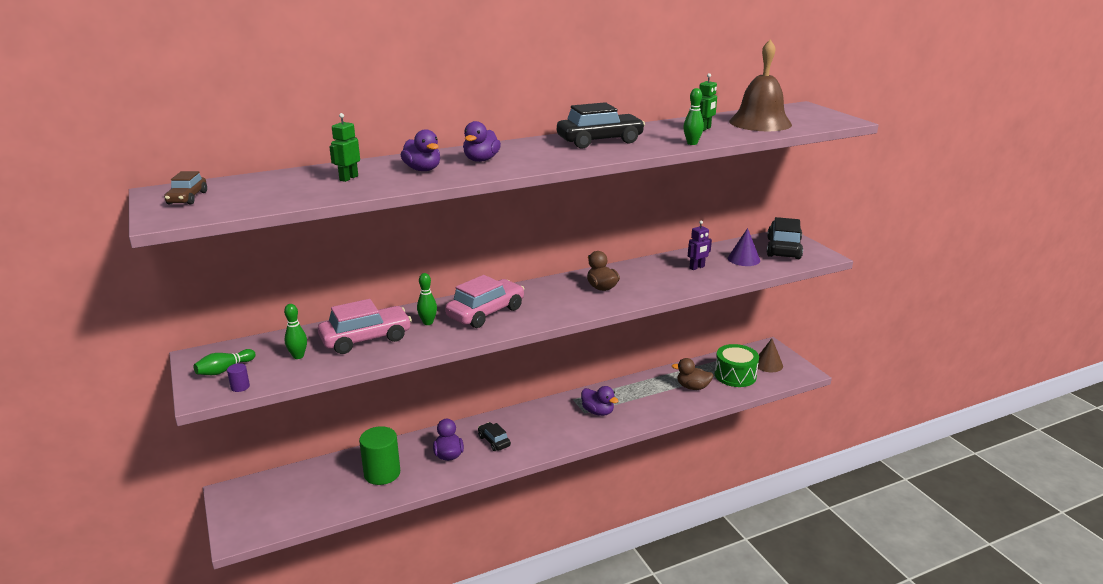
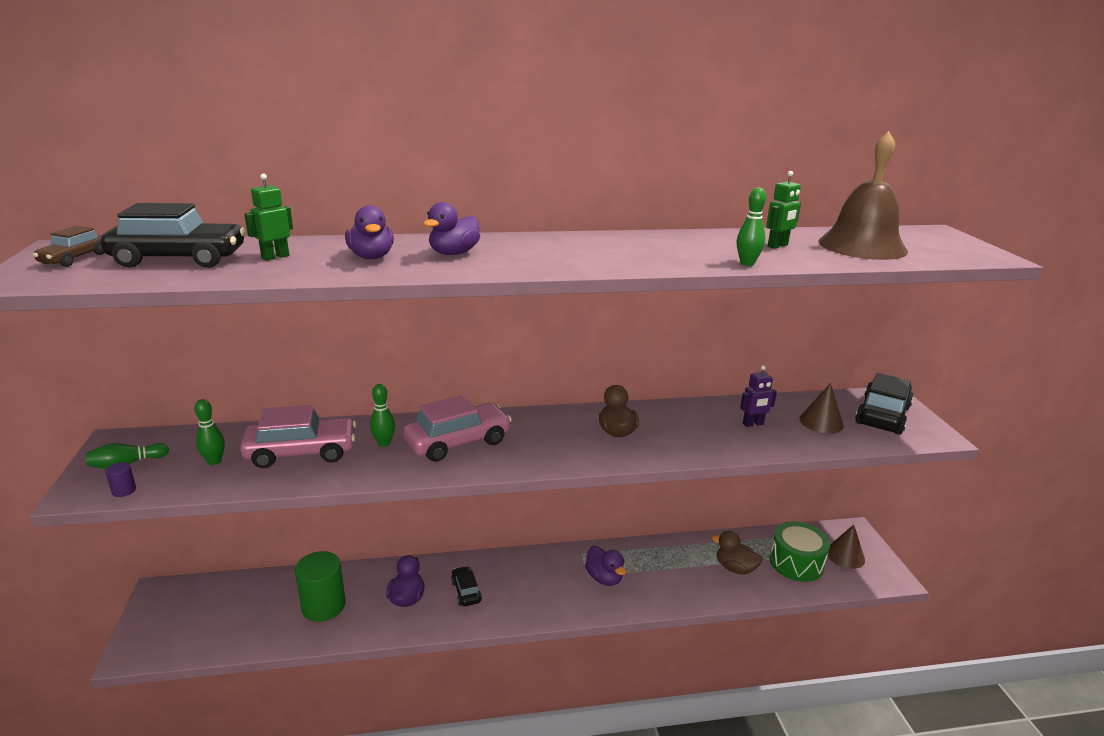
camera: 15 degrees right, 0 degrees up
(600, 141) = (625, 246): black car -> black car (179, 259)
(743, 259) = (821, 422): purple cone -> brown cone

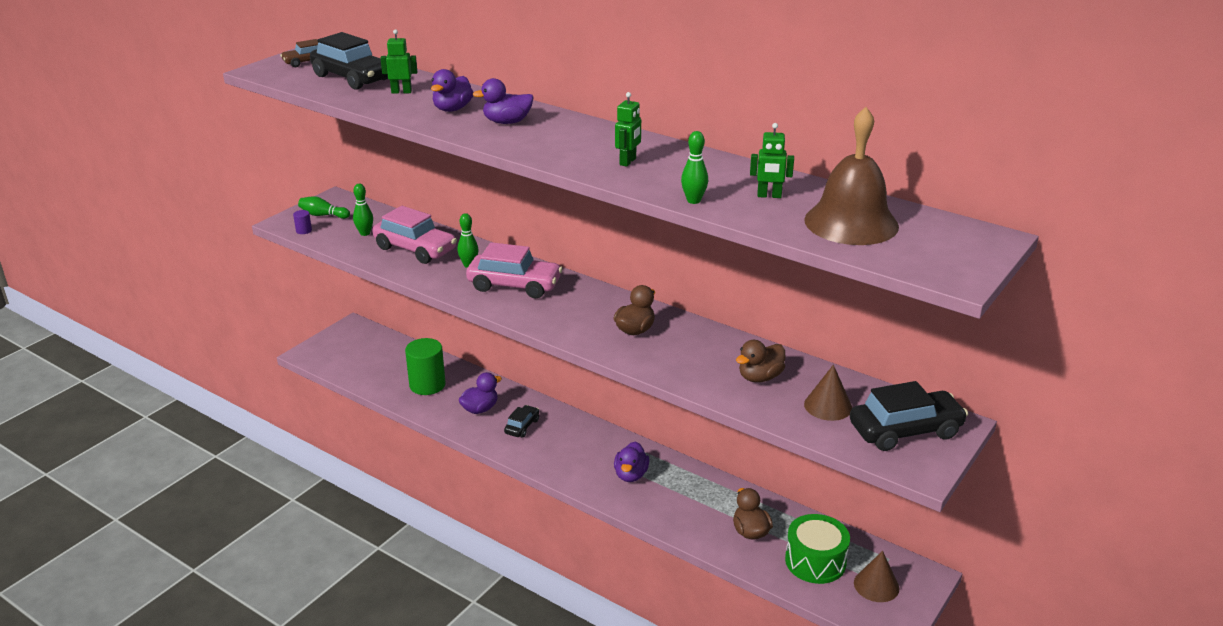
camera: 45 degrees right, 5 degrees up
(631, 253) = (628, 162): none -> green robot
(753, 424) = (760, 377): purple robot -> brown duck

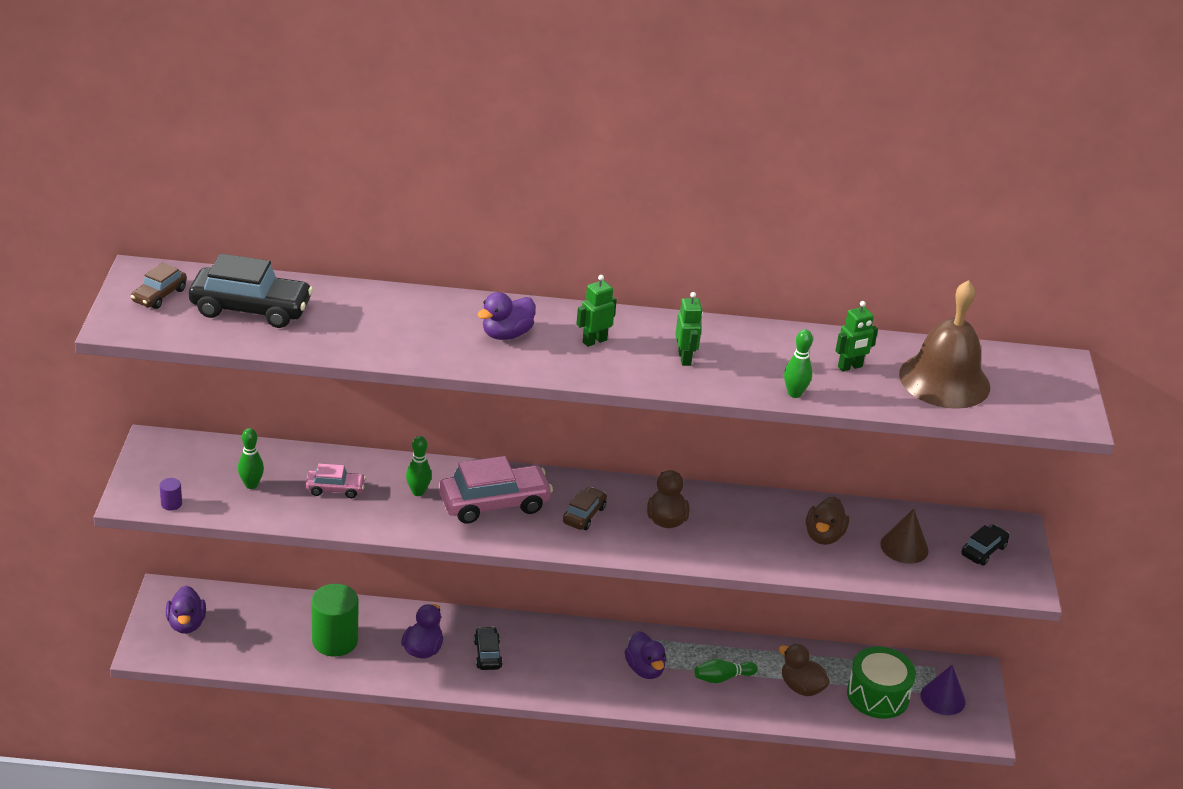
camera: 35 degrees left, 5 degrees up
(323, 215) = (170, 473): green bowling pin -> green bowling pin (722, 678)
(401, 92) = (337, 317): green robot -> green robot (594, 341)
(415, 249) = (335, 489): pink car -> pink car, size x0.53
(452, 109) = (426, 330): purple duck -> purple duck (186, 624)
(573, 310) = (584, 515): none -> brown car
(876, 585) = (943, 698): brown cone -> purple cone
(905, 431) = (983, 550): black car -> black car, size x0.53

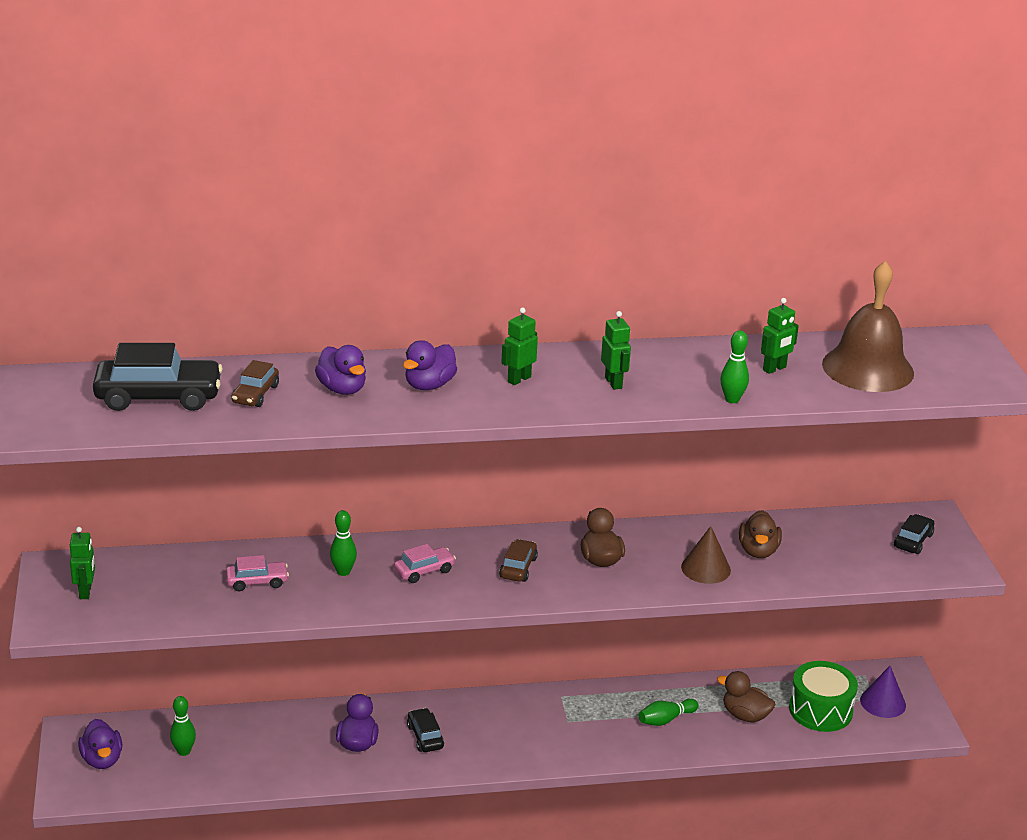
camera: 10 degrees left, 5 degrees down
(159, 295) = (57, 397): brown car -> brown car (255, 394)
(171, 504) = (89, 622): purple cylinder -> none
(177, 473) = (85, 592): none -> green robot
(251, 485) = (168, 591): green bowling pin -> green bowling pin (184, 751)
(335, 641) = (264, 750): green cylinder -> none
(494, 504) = (424, 571): pink car -> pink car, size x0.53
(645, 669) = (587, 724): purple duck -> purple duck (342, 389)
(904, 547) = (838, 549): brown cone -> brown cone (705, 568)

